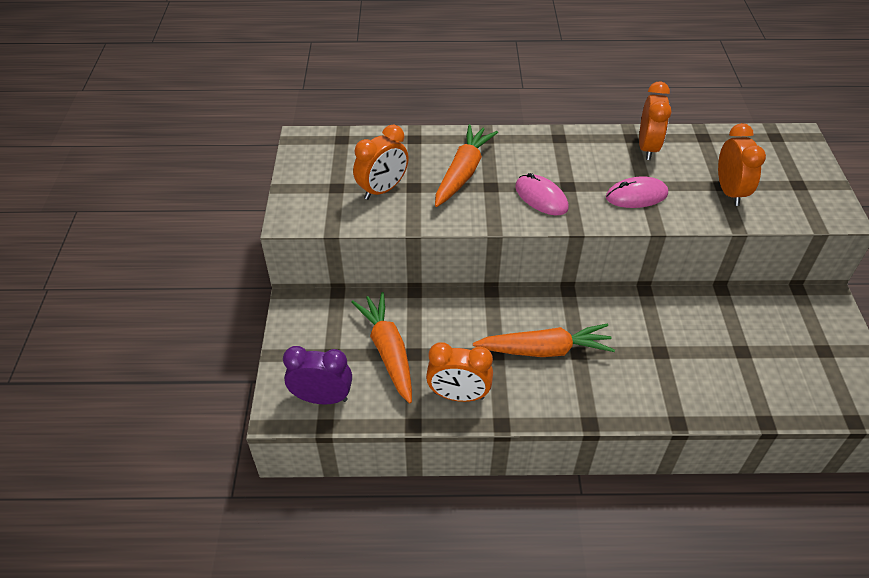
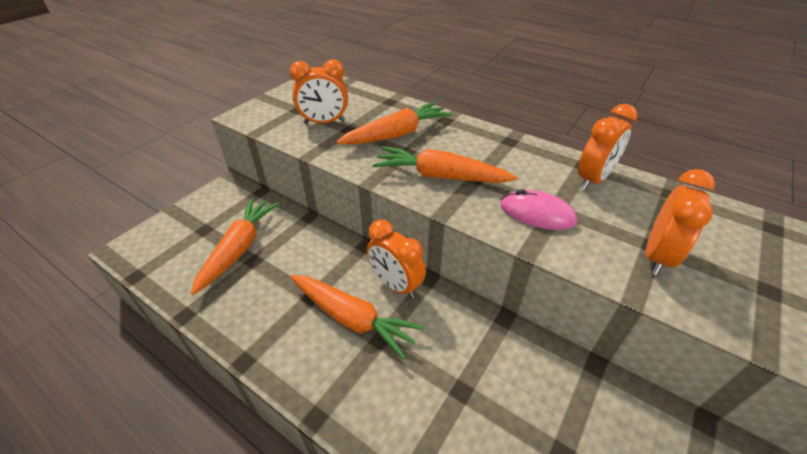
camera: 35 degrees right, 5 degrees down
(322, 398) = (159, 256): purple clock -> none
(458, 395) = (242, 313): orange clock -> orange clock (395, 285)
(541, 197) = (440, 176): pink mouse -> orange carrot

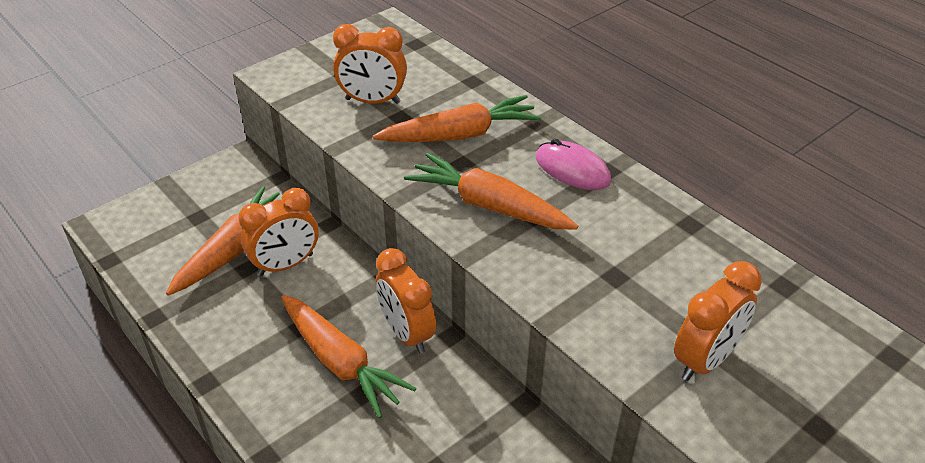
camera: 15 degrees right, 0 degrees up
(537, 213) = (586, 277): pink mouse -> pink mouse (572, 169)
(593, 179) = (689, 246): orange clock -> orange clock (286, 265)

